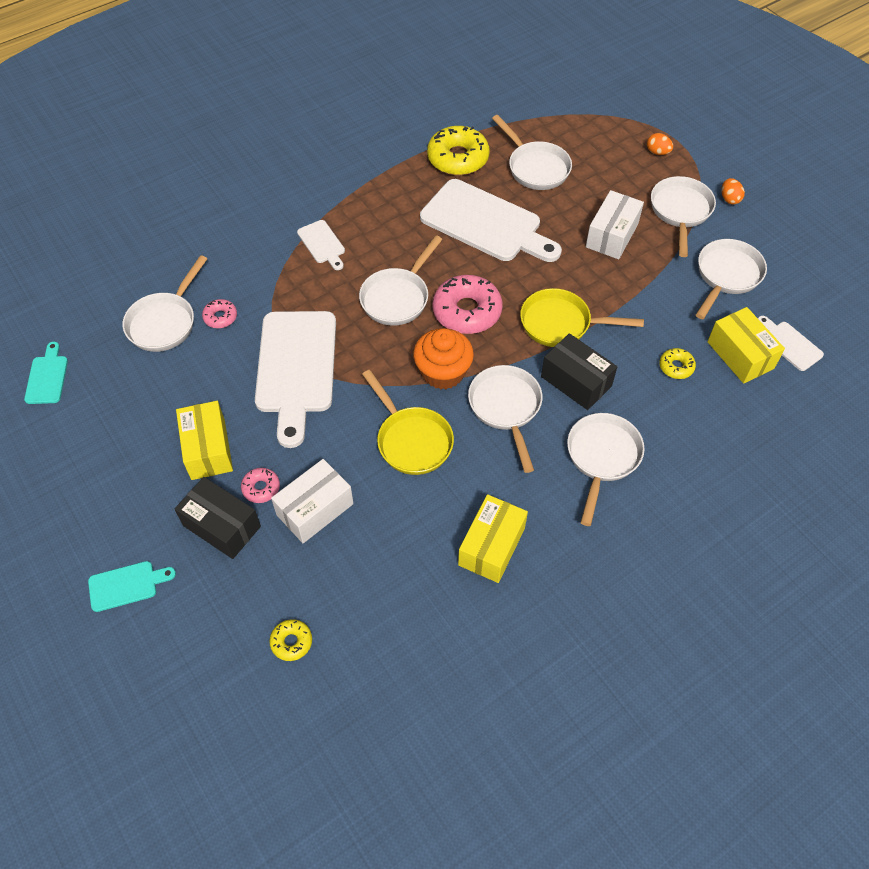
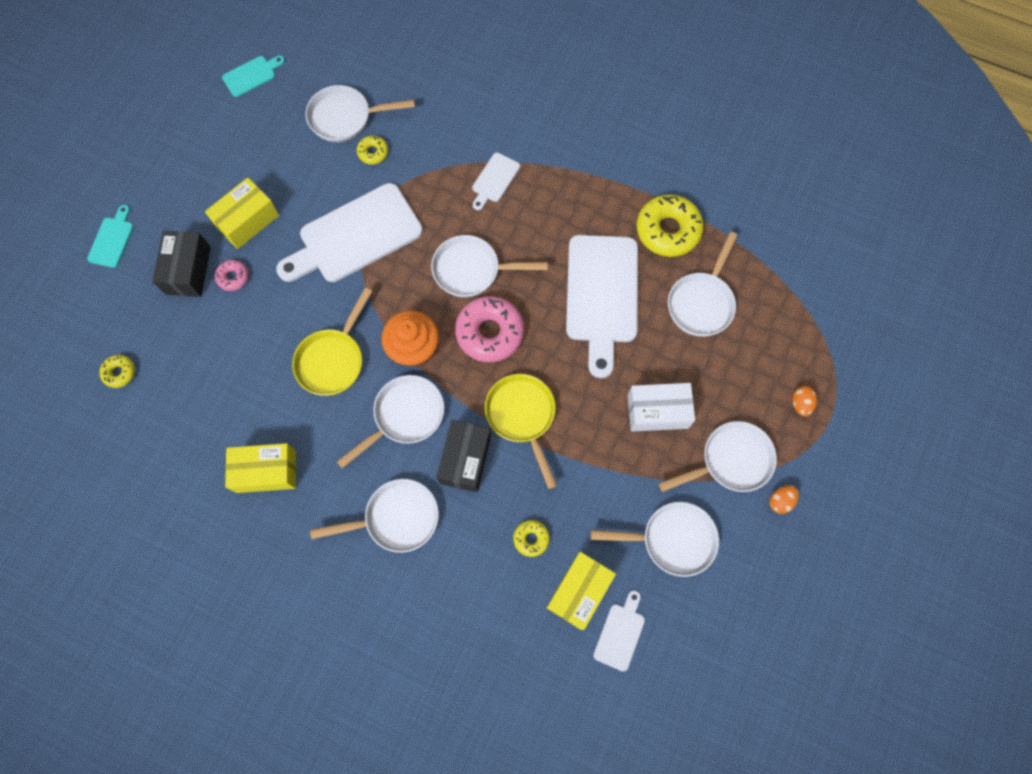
camera: 60 degrees right, 15 degrees up
(127, 585) = (112, 239): turquoise cutting board -> turquoise cutting board turned 120 degrees counterclockwise
(220, 317) = (373, 152): pink donut -> yellow donut
(315, 509) = (234, 325): white box -> none

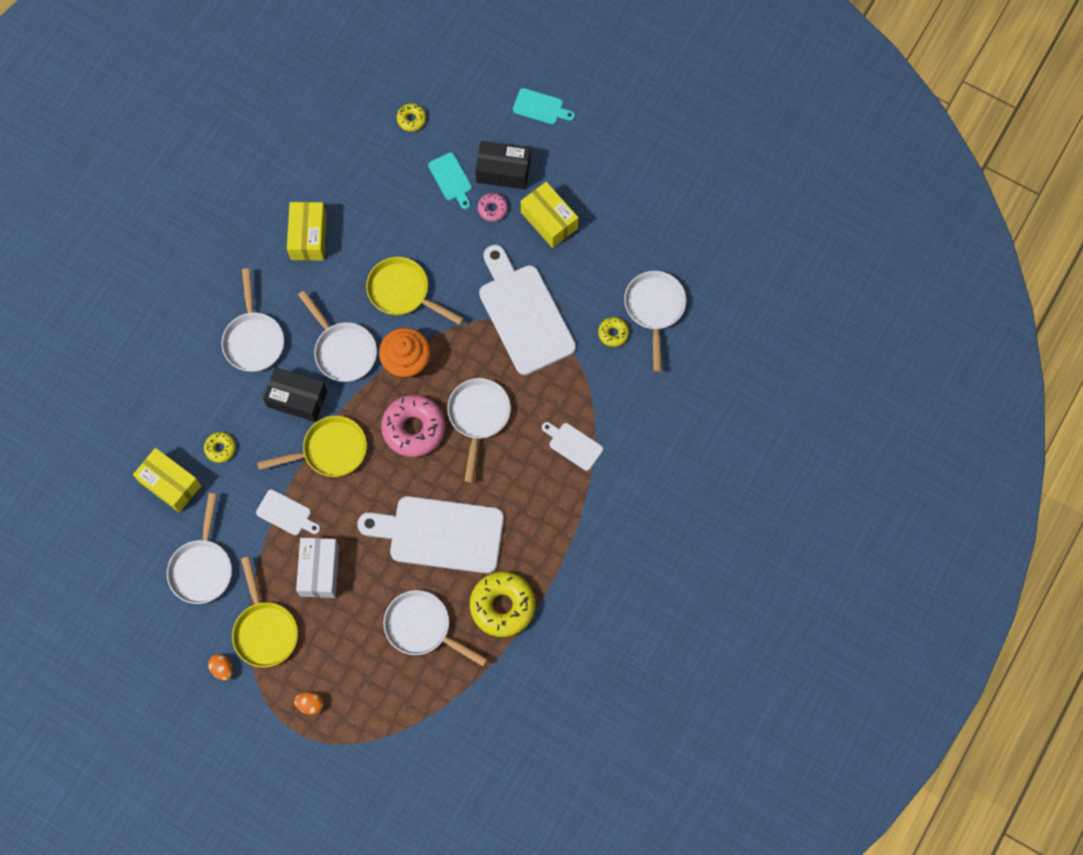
camera: 95 degrees right, 0 degrees up
(252, 75) = (710, 223): turquoise cutting board -> turquoise cutting board (451, 179)
(620, 633) = (131, 514): white cutting board -> white cutting board (286, 514)
(730, 461) = (265, 630): white pan -> yellow pan

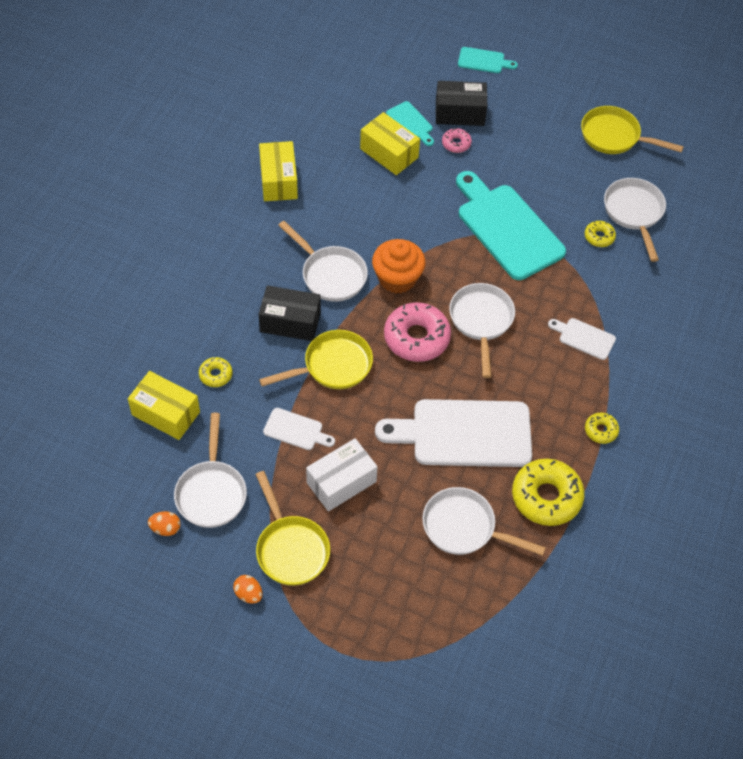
camera: 10 degrees left, 15 degrees down
(254, 339) = (237, 273): white pan -> none
(310, 704) = (354, 621): orange egg -> orange egg (165, 528)
(319, 571) = (341, 482): white box -> white box turned 60 degrees clockwise
(403, 292) = (382, 219): yellow pan -> yellow pan (614, 137)
(411, 119) = (362, 79): yellow donut -> yellow donut (601, 430)
(524, 314) = (507, 228): white cutting board -> turquoise cutting board
(549, 220) = (513, 149): yellow box -> yellow box (389, 153)

